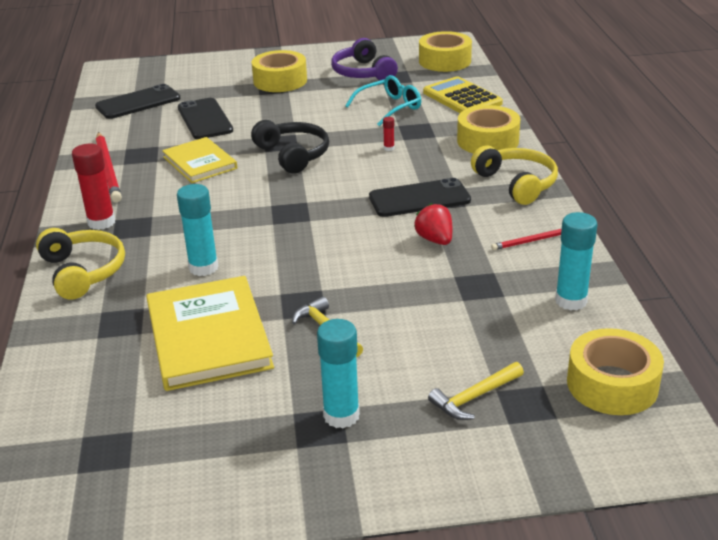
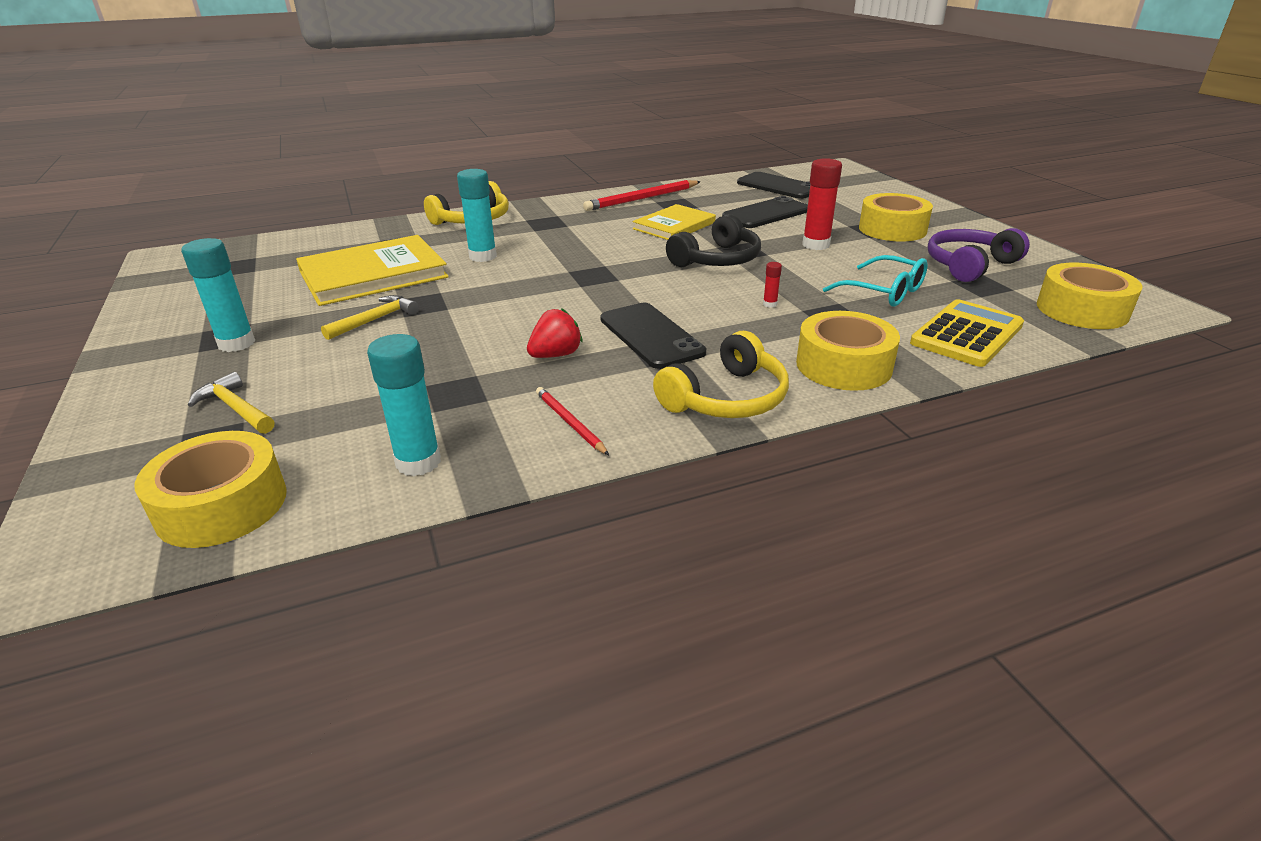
camera: 75 degrees right, 0 degrees up
(101, 222) = (550, 212): red glue stick -> red glue stick (816, 245)

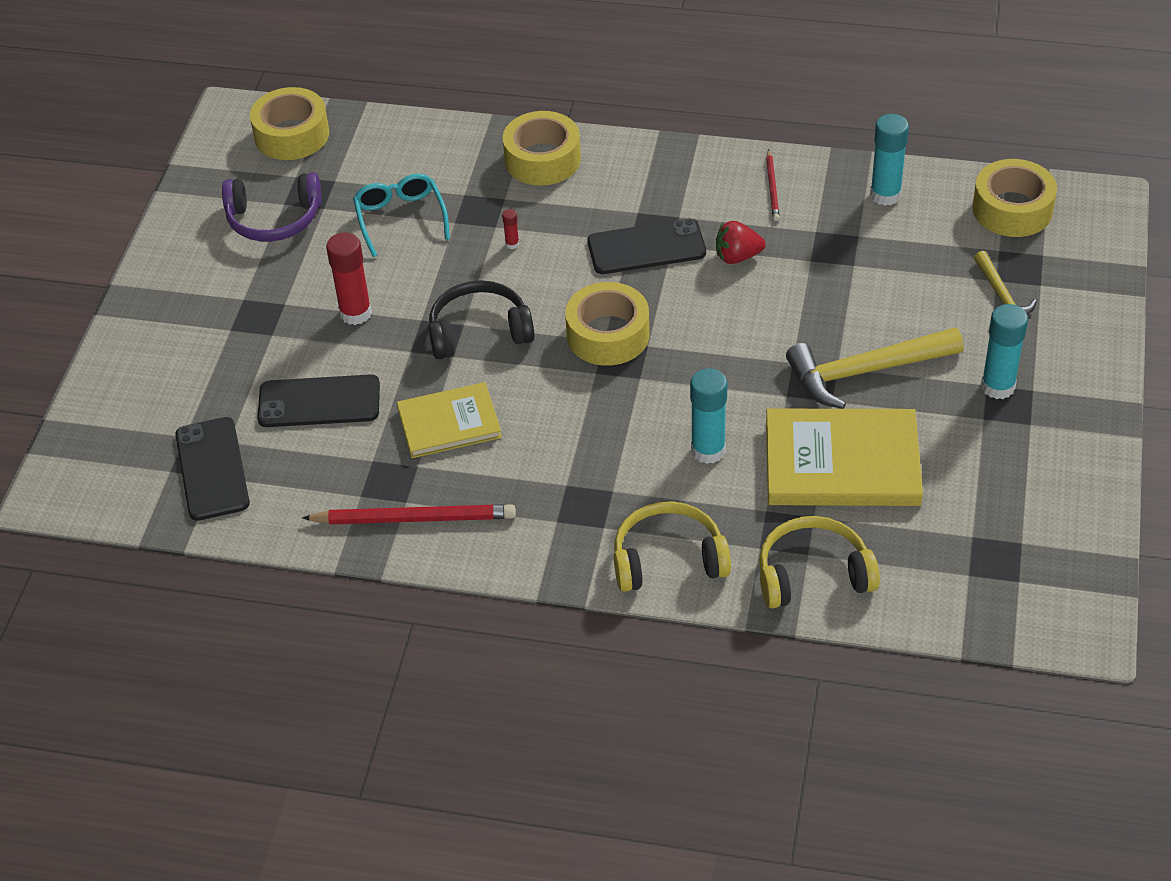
camera: 145 degrees left, 15 degrees up
(375, 320) = (865, 371): yellow hammer -> yellow hammer, size x1.79
(651, 336) = (646, 247): black phone -> black phone turned 75 degrees clockwise
(726, 398) = (653, 165): yellow headphones -> yellow headphones (813, 574)
(892, 229) = (242, 305): yellow tape -> yellow tape (608, 335)
(967, 334) = (415, 149): yellow calculator -> none

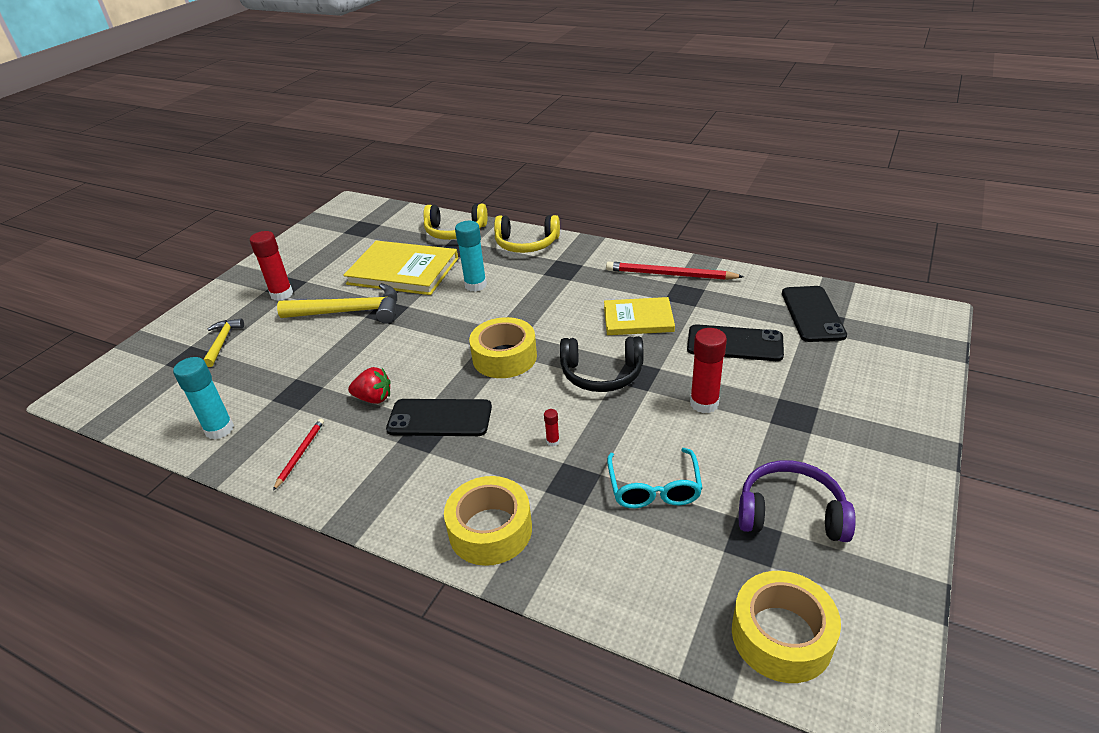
camera: 165 degrees left, 10 degrees down
(998, 386) = (282, 294): turquoise glue stick -> red glue stick
(1012, 209) = (144, 400): yellow tape -> none

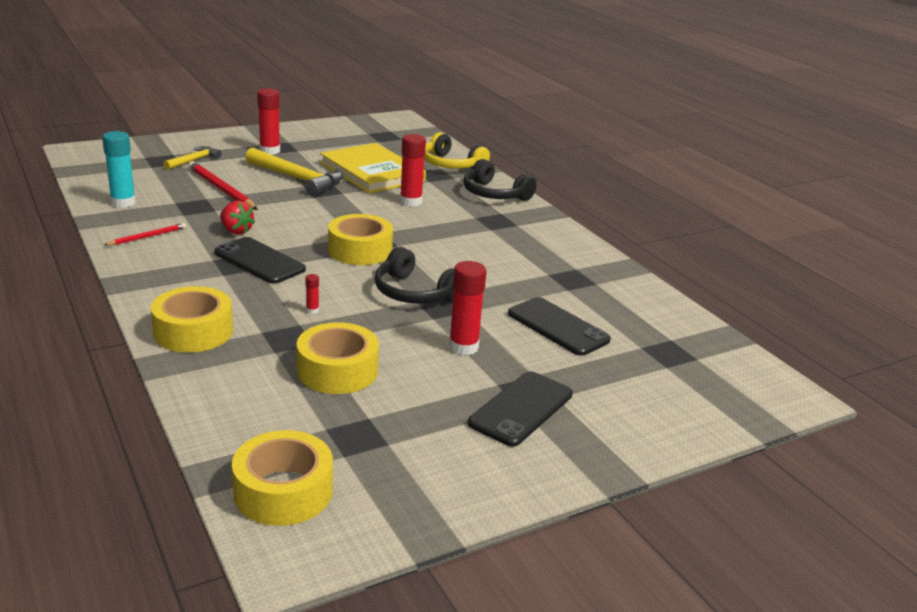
camera: 30 degrees right, 10 degrees down
(475, 285) = (411, 202): turquoise glue stick -> red glue stick
(526, 244) = (494, 194): yellow headphones -> black headphones
(638, 319) = (503, 276): yellow book -> none
(654, 488) = (337, 371): turquoise glasses -> yellow tape
(670, 275) = (582, 262): red pencil -> red pencil (221, 189)
(790, 513) = (414, 439): purple headphones -> none
(812, 314) = (668, 342): black phone -> black phone (521, 409)

